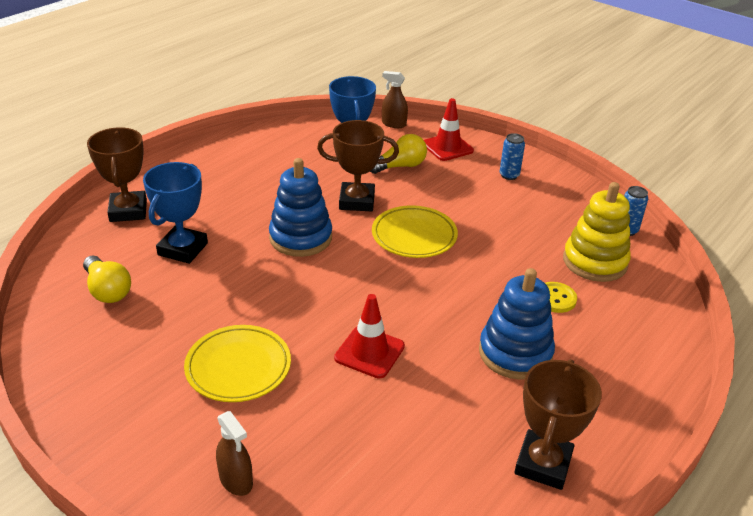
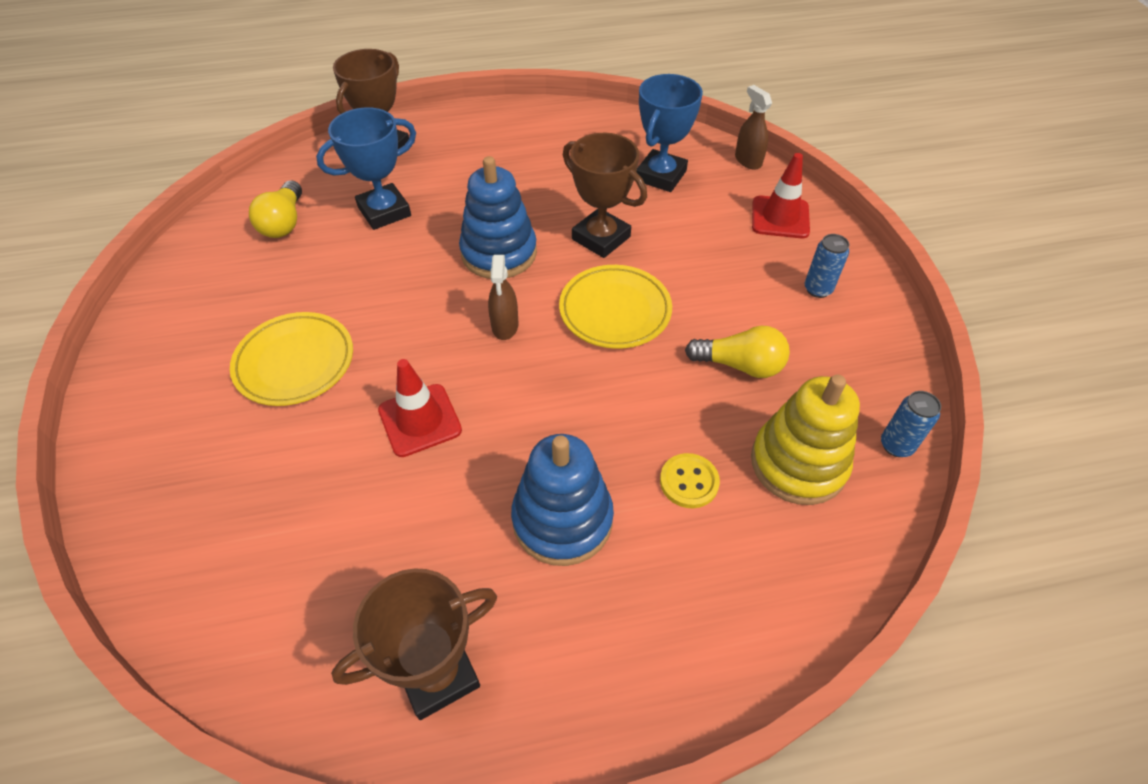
camera: 40 degrees right, 15 degrees up
(236, 480) = (171, 476): brown spray bottle -> brown spray bottle (505, 326)
(400, 166) = (696, 217): yellow light bulb -> yellow light bulb (740, 365)

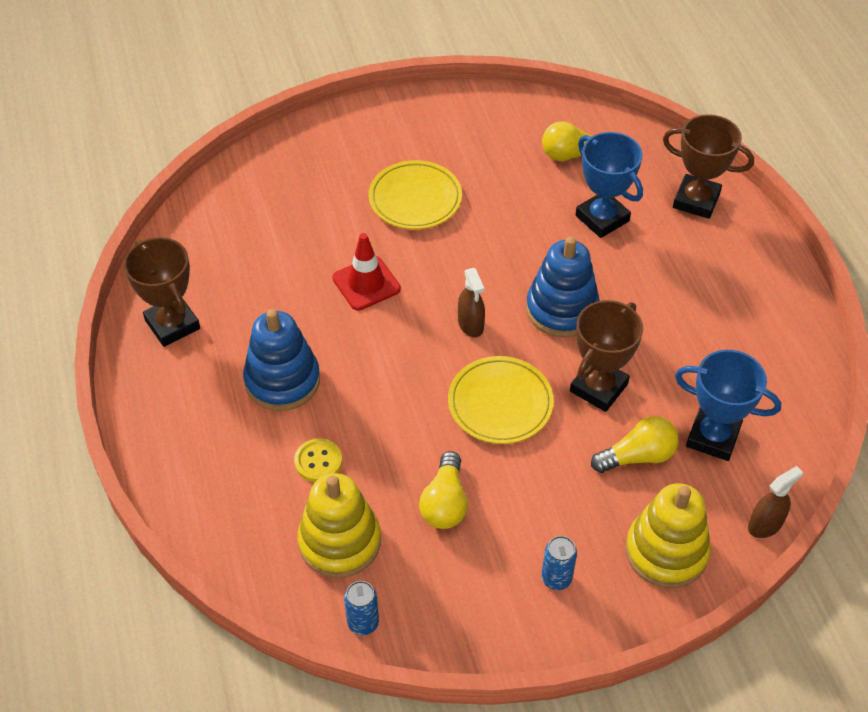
camera: 85 degrees right, 0 degrees up
(505, 326) = (470, 324): brown spray bottle -> brown spray bottle turned 105 degrees counterclockwise
(681, 222) = (638, 456): none -> yellow light bulb
(780, 217) = (666, 551): red traffic cone -> yellow stacking toy

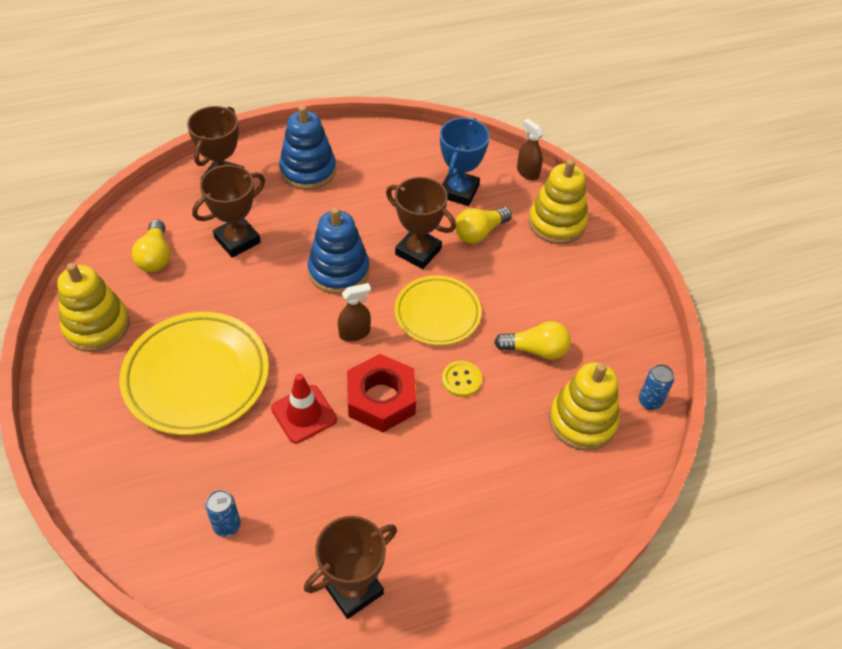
camera: 95 degrees left, 0 degrees up
(282, 380) = (421, 477): blue stacking toy -> blue stacking toy (308, 170)
(318, 461) = (507, 442): yellow button -> yellow button (461, 380)
(381, 348) = (381, 399): none -> red nut
(415, 199) = (196, 377): yellow plate -> yellow plate, size x1.57
(478, 122) = (97, 326): none -> yellow stacking toy
(556, 578) = (589, 283): blue can -> blue can (227, 526)
(602, 218) = (237, 240): blue trophy -> brown trophy
(638, 456) = (479, 233): yellow light bulb -> yellow light bulb turned 105 degrees counterclockwise

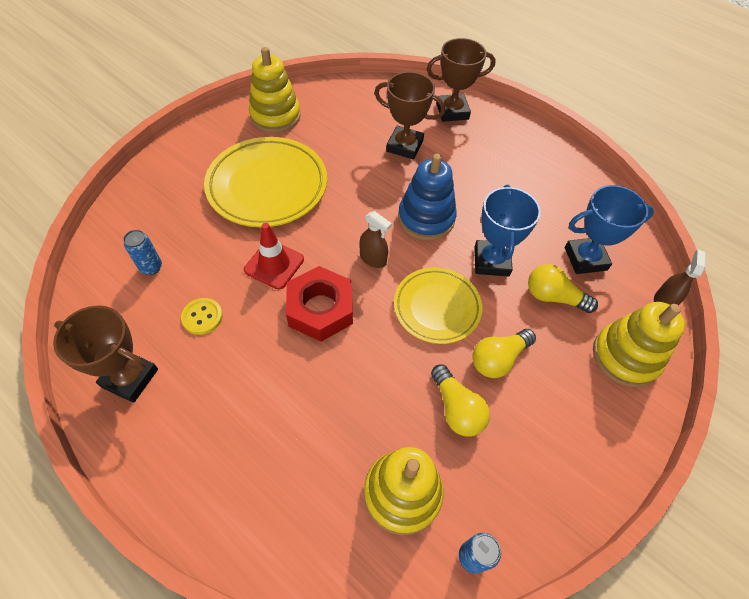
camera: 60 degrees right, 5 degrees up
(155, 256) = (354, 113): yellow light bulb -> yellow light bulb (498, 359)
(308, 170) = (507, 151): blue stacking toy -> none
(418, 251) = (491, 261): brown trophy -> blue trophy
(461, 380) = (379, 360): yellow button -> yellow button (202, 317)

